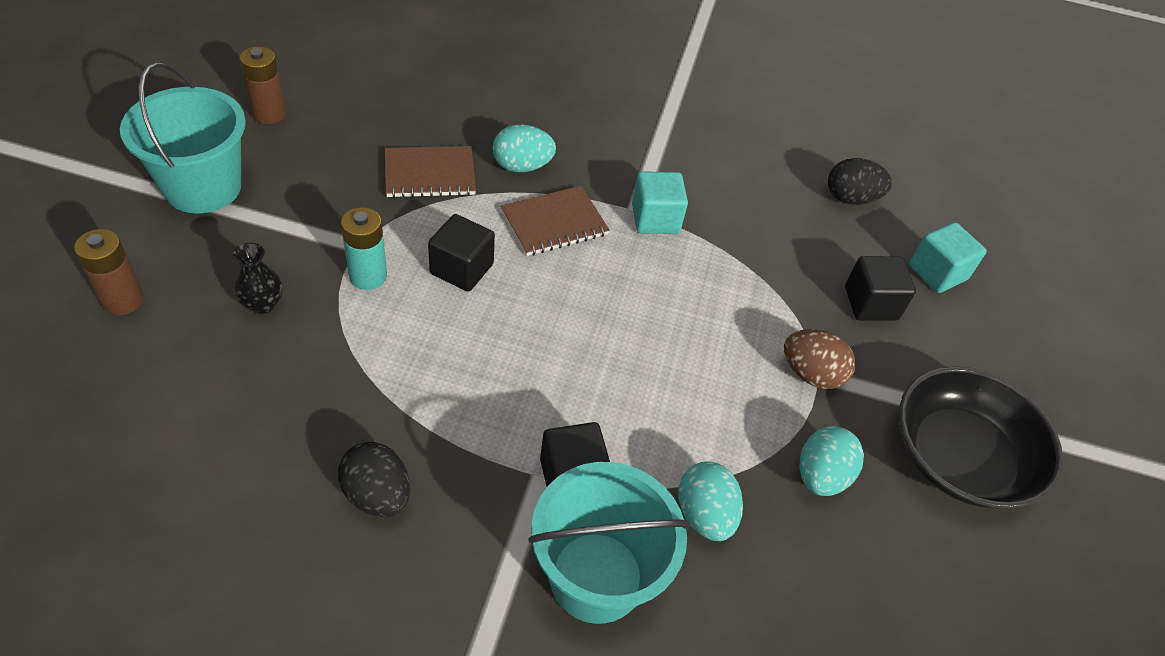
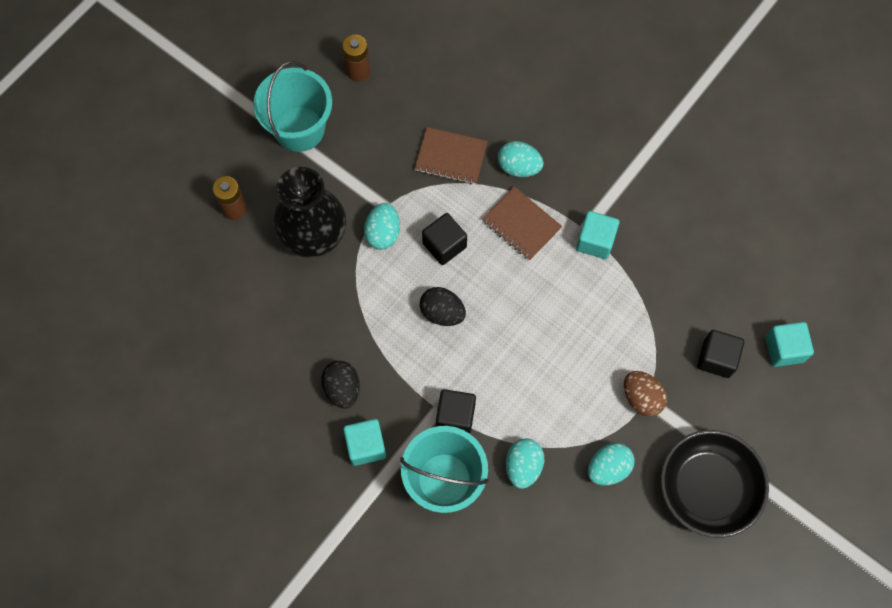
camera: 30 degrees right, 20 degrees up
(262, 304) = (313, 236): black vase -> black vase, size x2.40
(368, 276) = (383, 233): turquoise battery -> turquoise egg
(448, 569) = (366, 446): none -> turquoise cube
(554, 223) = (521, 224): brown notebook -> brown notebook turned 45 degrees clockwise
(851, 198) = (756, 265): black egg -> black egg (442, 312)

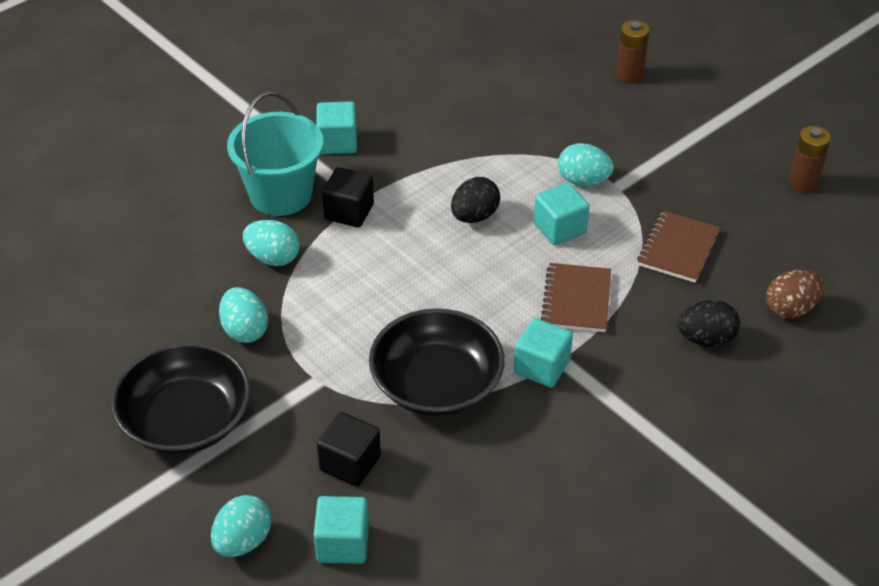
camera: 100 degrees right, 25 degrees down
(299, 129) = (725, 129): turquoise bucket -> none
(313, 236) = (588, 128): black vase -> none
(342, 388) = (405, 132): black egg -> black egg (706, 339)
(444, 245) = (560, 228): black cube -> turquoise cube
(519, 167) = (658, 308): turquoise egg -> turquoise egg (243, 541)
(521, 224) = (576, 299): brown notebook -> brown notebook turned 45 degrees counterclockwise
(629, 312) = (436, 384): none -> black bowl
(641, 398) = (320, 376): brown egg -> brown egg (791, 309)

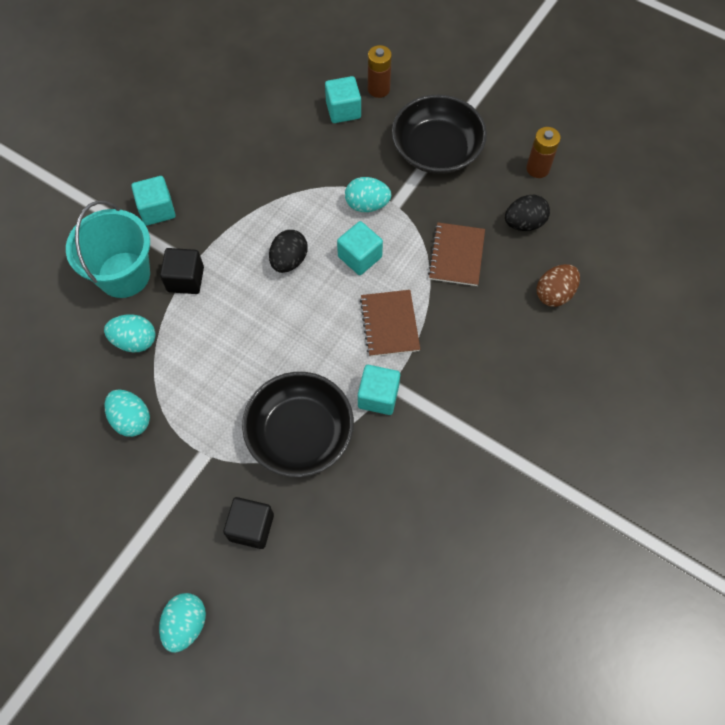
camera: 15 degrees left, 20 degrees up
(186, 420) = (107, 520): black bowl -> black bowl (436, 149)
(342, 544) = (265, 604): turquoise cube -> turquoise cube (343, 110)
(706, 339) = (497, 338): black egg -> black egg (524, 223)

